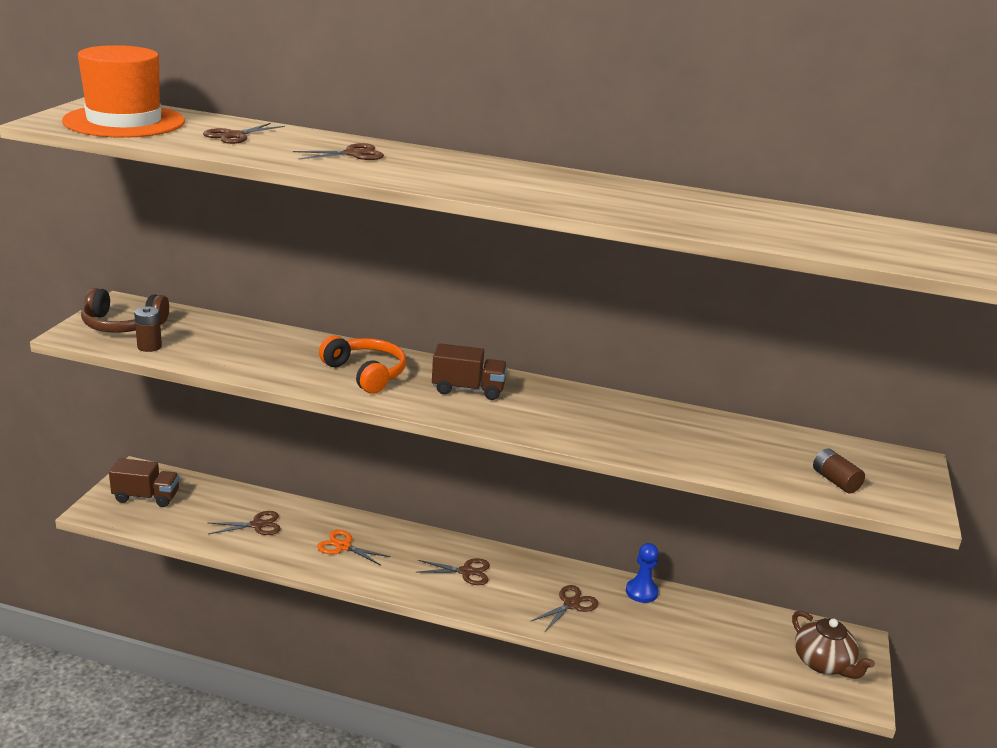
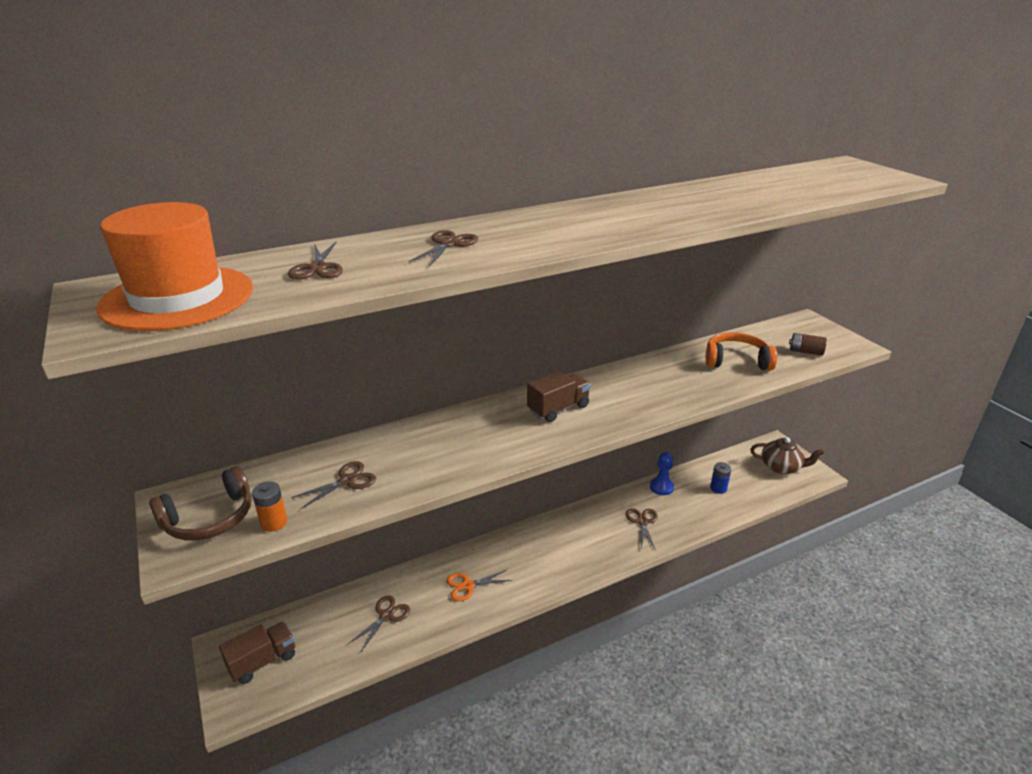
camera: 40 degrees left, 5 degrees up
(149, 346) = (274, 522): brown battery -> orange battery
(366, 373) = (478, 437): orange headphones -> orange headphones (736, 360)
(466, 572) = (563, 545): brown scissors -> brown scissors (347, 481)
(705, 632) = (718, 488): none -> blue battery

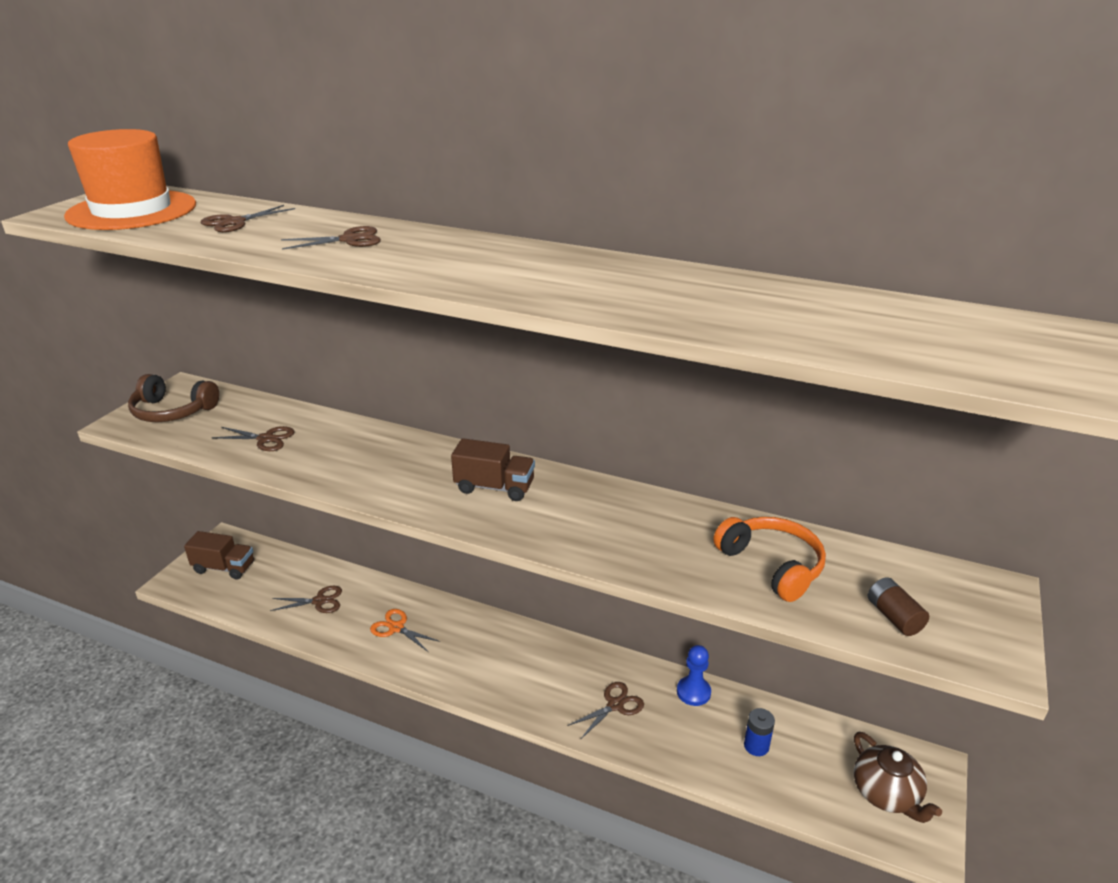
camera: 50 degrees right, 0 degrees up
(274, 522) = (188, 436): orange battery -> none

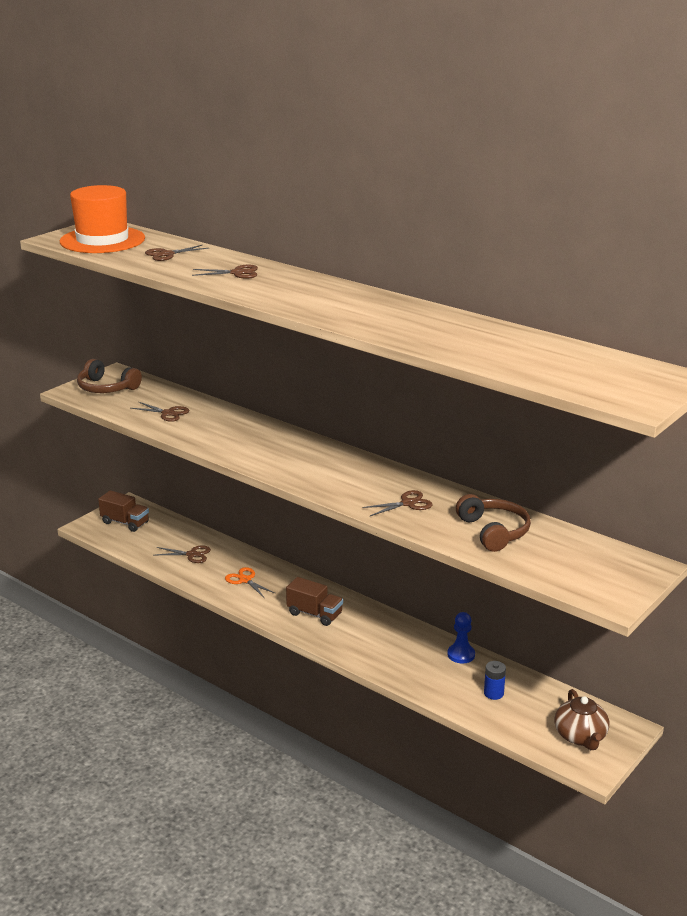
camera: 15 degrees right, 5 degrees down
(494, 487) = (319, 462): brown truck -> brown truck (314, 614)
(615, 705) = (395, 652): brown scissors -> brown scissors (408, 503)
(772, 565) = (493, 531): orange headphones -> brown headphones
(894, 617) = (560, 569): brown battery -> none

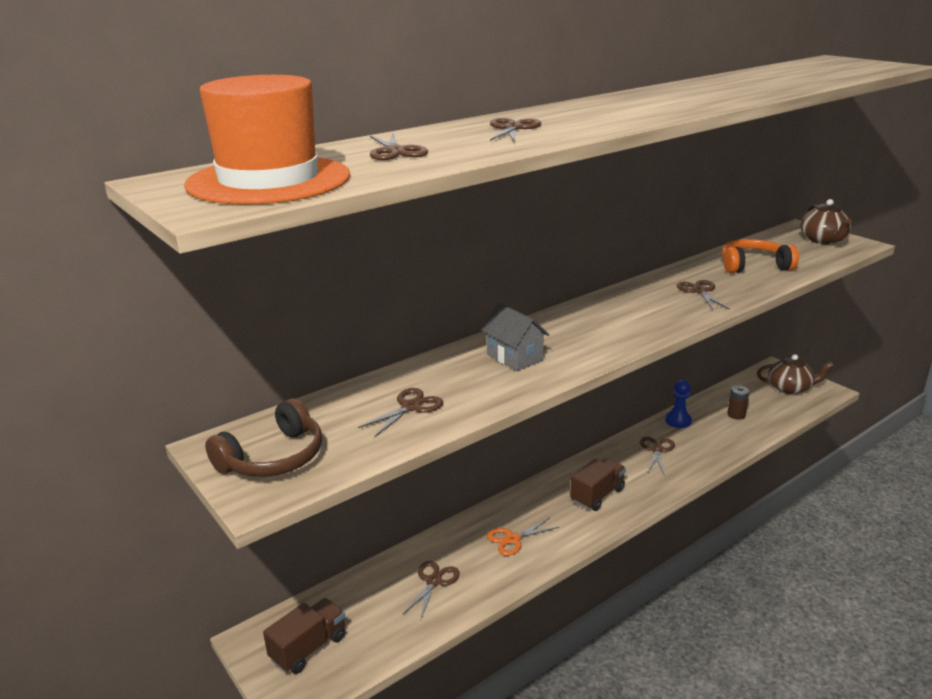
camera: 75 degrees left, 0 degrees up
(245, 436) = (514, 357): none -> grey house
(400, 643) = (656, 450): none -> brown scissors
(493, 531) = (753, 266): brown headphones -> orange headphones
(493, 693) = (736, 415): blue battery -> brown battery
(610, 577) = (823, 240): none -> brown teapot

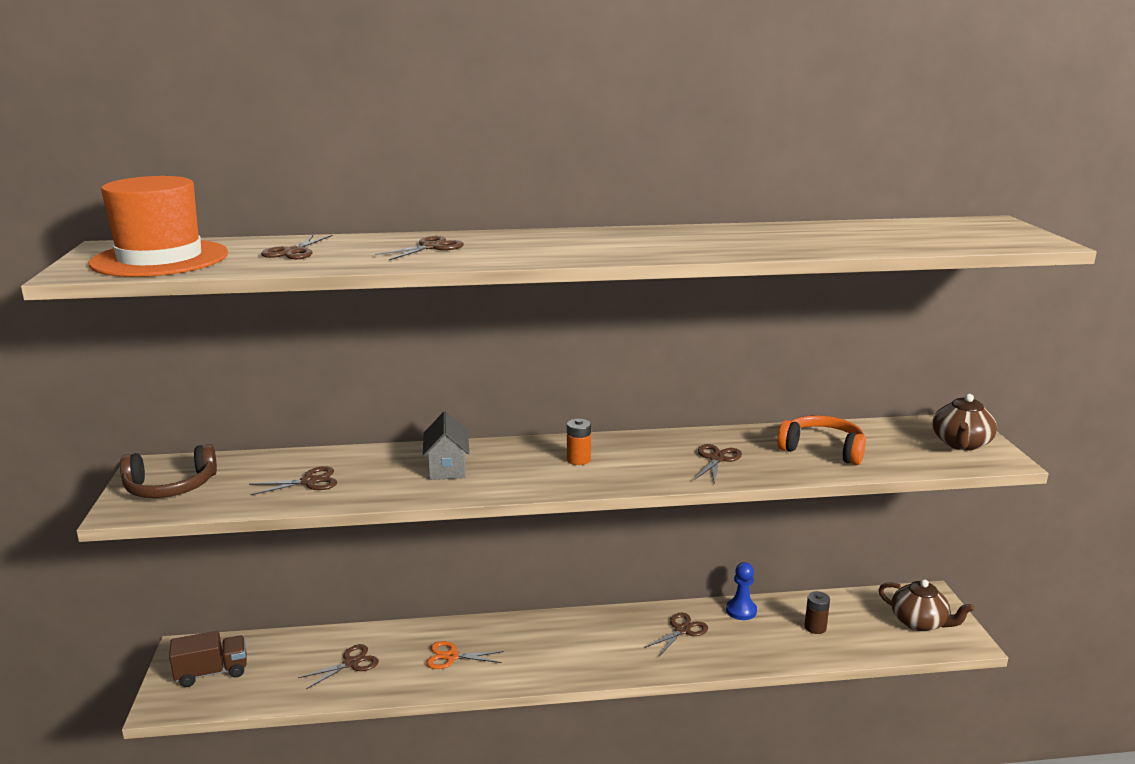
camera: 30 degrees right, 5 degrees down
(597, 495) = (571, 649): brown truck -> none
(606, 320) = (578, 460): none -> orange battery

